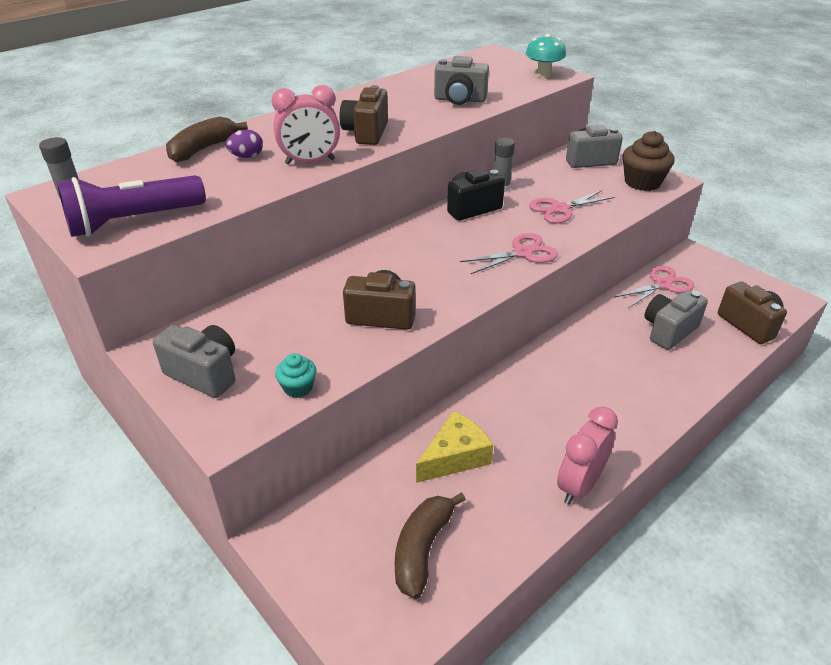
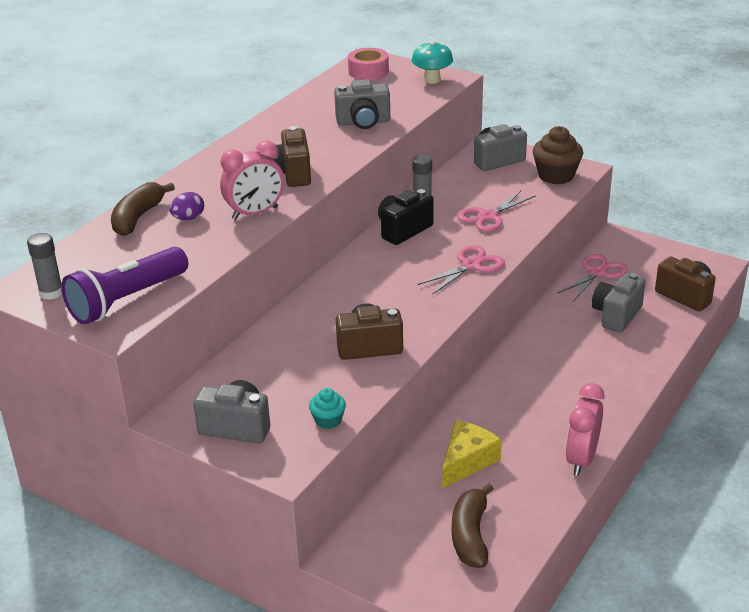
camera: 15 degrees left, 5 degrees down
(488, 61) = (368, 71): none -> pink tape

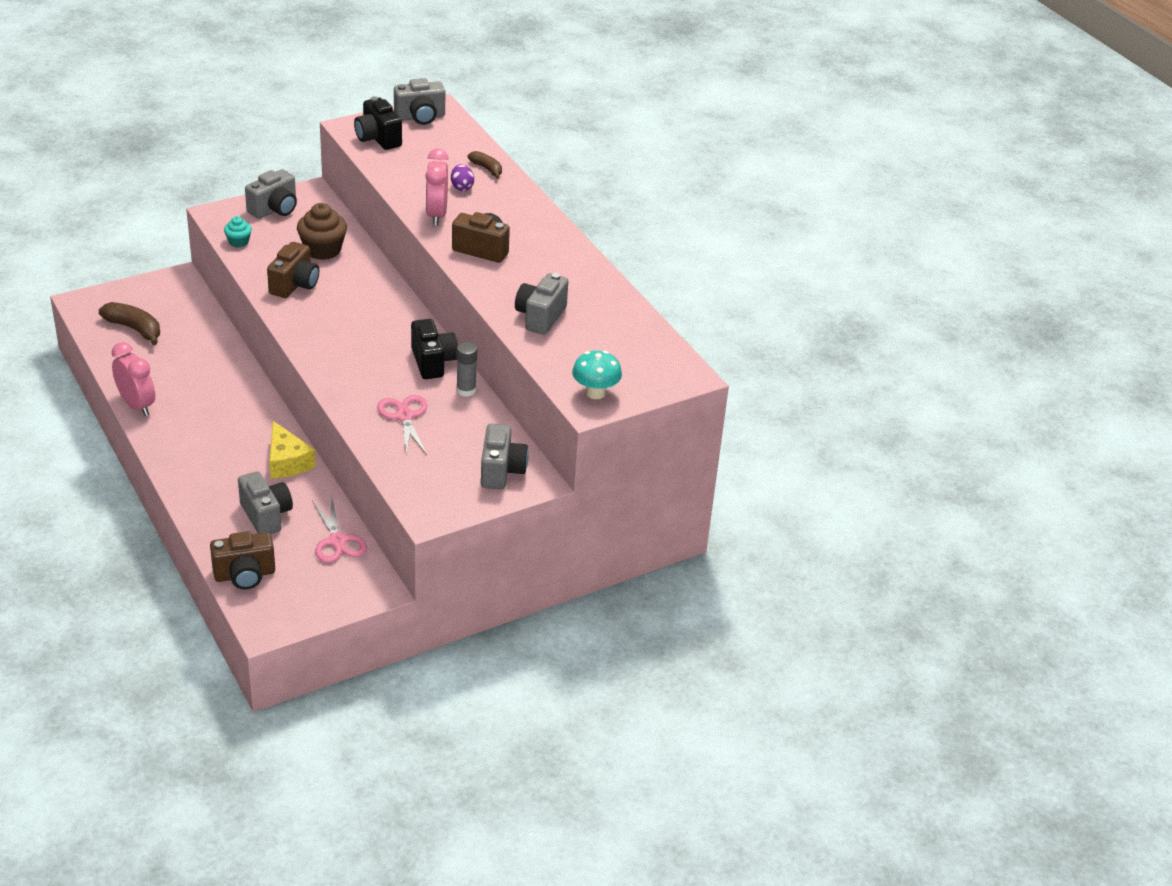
camera: 115 degrees right, 5 degrees up
(51, 293) = (420, 117): grey glue stick -> grey camera
(127, 300) = (378, 138): purple flashlight -> black camera
(138, 217) = (487, 169): brown banana -> brown banana, size x0.62
(368, 71) = (656, 363): pink tape -> none
(467, 461) = (198, 357): yellow cheese -> yellow cheese (287, 462)
(471, 265) = (340, 372): pink scissors -> none
(556, 175) = (433, 493): brown cupcake -> brown cupcake (323, 250)

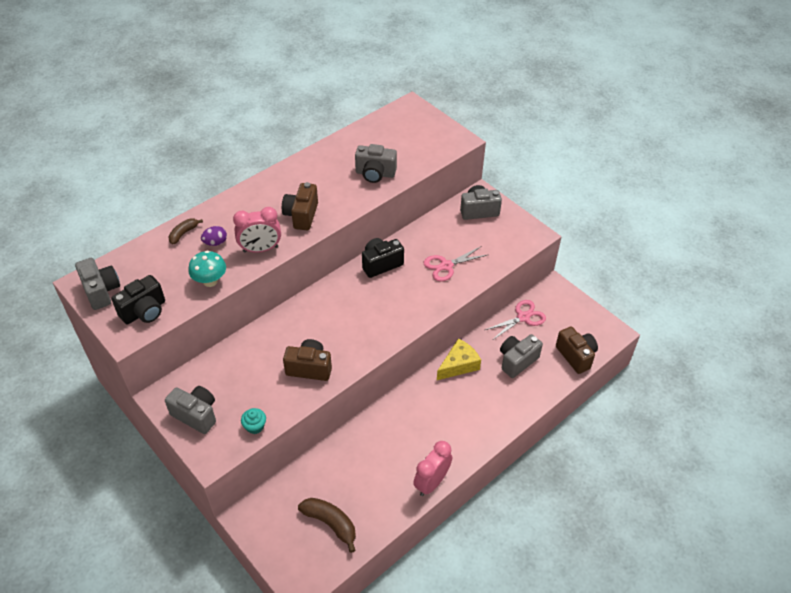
camera: 100 degrees left, 10 degrees up
(134, 329) = (331, 523): brown banana -> brown banana turned 105 degrees clockwise
(323, 250) = (253, 363): brown cupcake -> none
(466, 390) = (405, 241): grey glue stick -> none
(595, 393) = (445, 139): turquoise mushroom -> turquoise mushroom (210, 281)

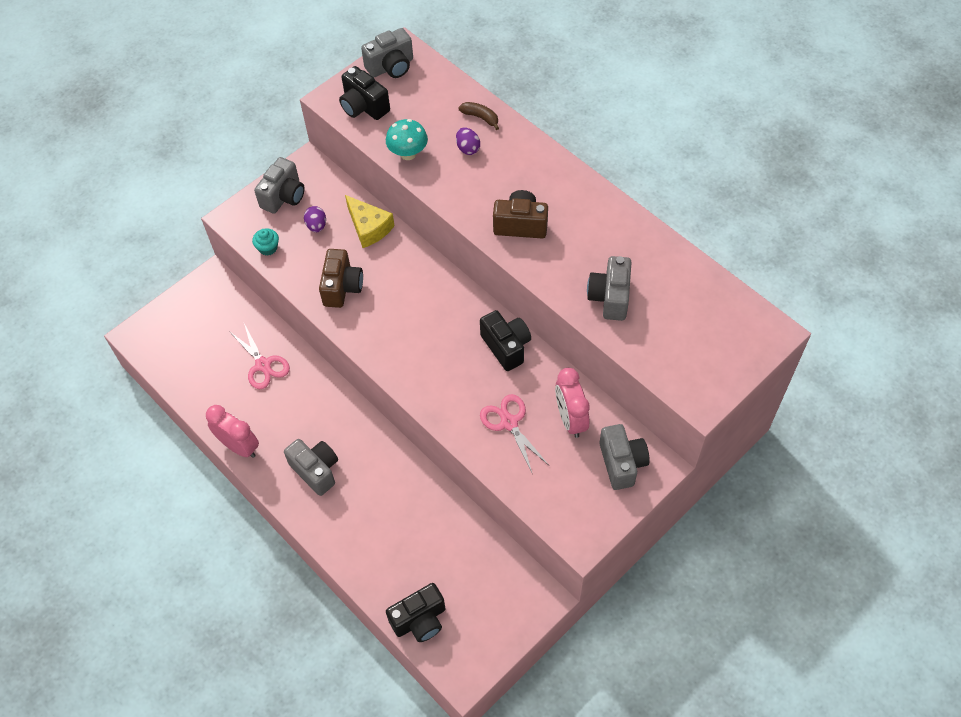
camera: 90 degrees right, 10 degrees up
(237, 388) = (316, 226): none -> purple egg
(260, 249) = (460, 192): pink clock -> pink clock (570, 419)
(331, 523) = (198, 353): brown banana -> none
(459, 365) = (401, 472): yellow cheese -> yellow cheese (369, 227)
(517, 361) = (409, 543): grey camera -> grey camera (316, 470)
(523, 317) = (484, 553): pink scissors -> pink scissors (263, 365)
(576, 356) = (420, 620): brown camera -> black camera

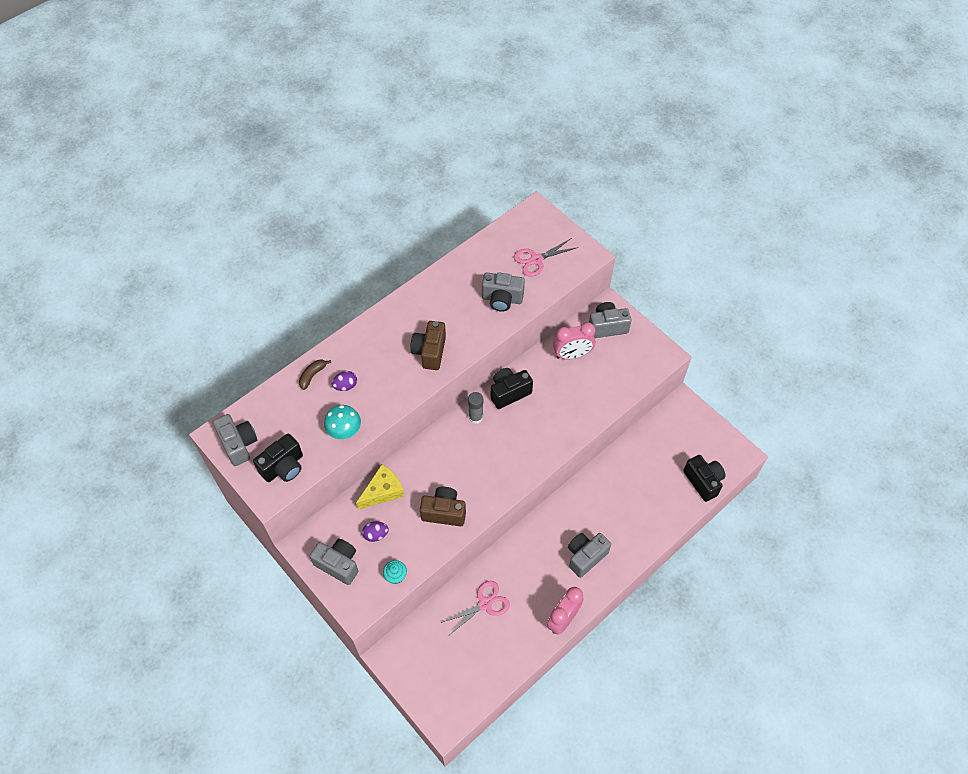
camera: 90 degrees left, 0 degrees up
(469, 312) = (475, 417): none -> grey glue stick
(509, 423) = (575, 394): pink scissors -> pink scissors (536, 260)

